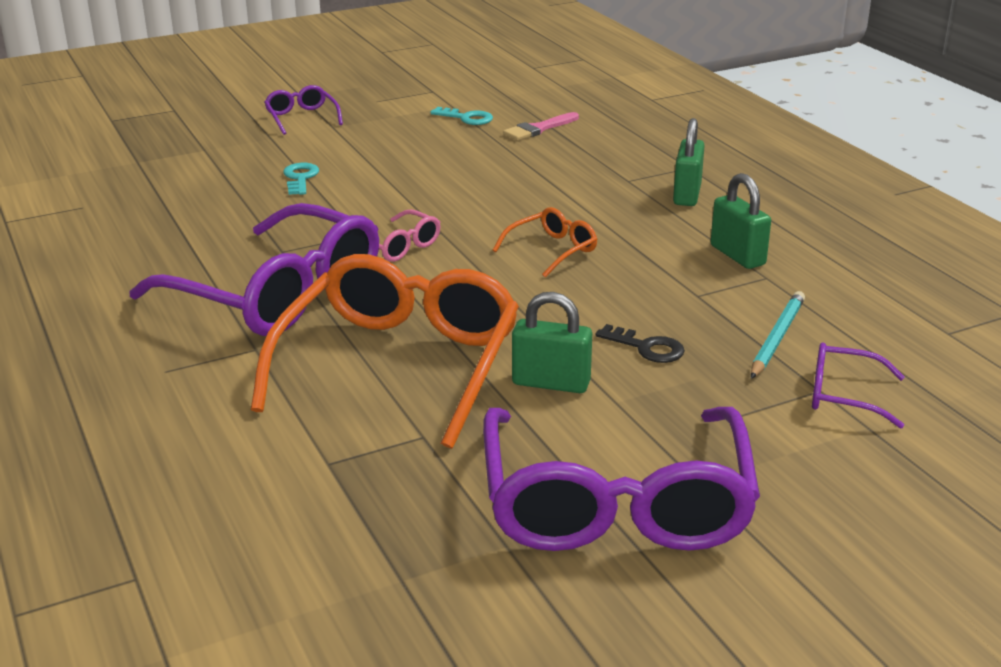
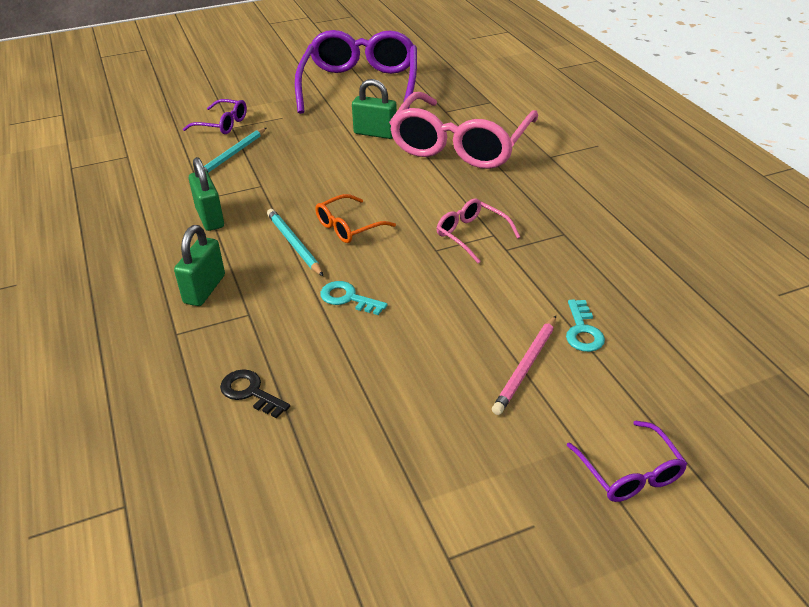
camera: 175 degrees left, 10 degrees up
(278, 295) = (551, 193): purple glasses -> none
(361, 158) = (526, 366): none -> pink pencil
(399, 364) = (460, 145): orange glasses -> pink glasses
(467, 118) = (400, 458): turquoise key -> turquoise key (348, 298)
(538, 129) = (311, 424): pink brush -> none
(612, 232) = (294, 244): none -> turquoise pencil
(647, 348) = (313, 151): black key -> black key (250, 392)

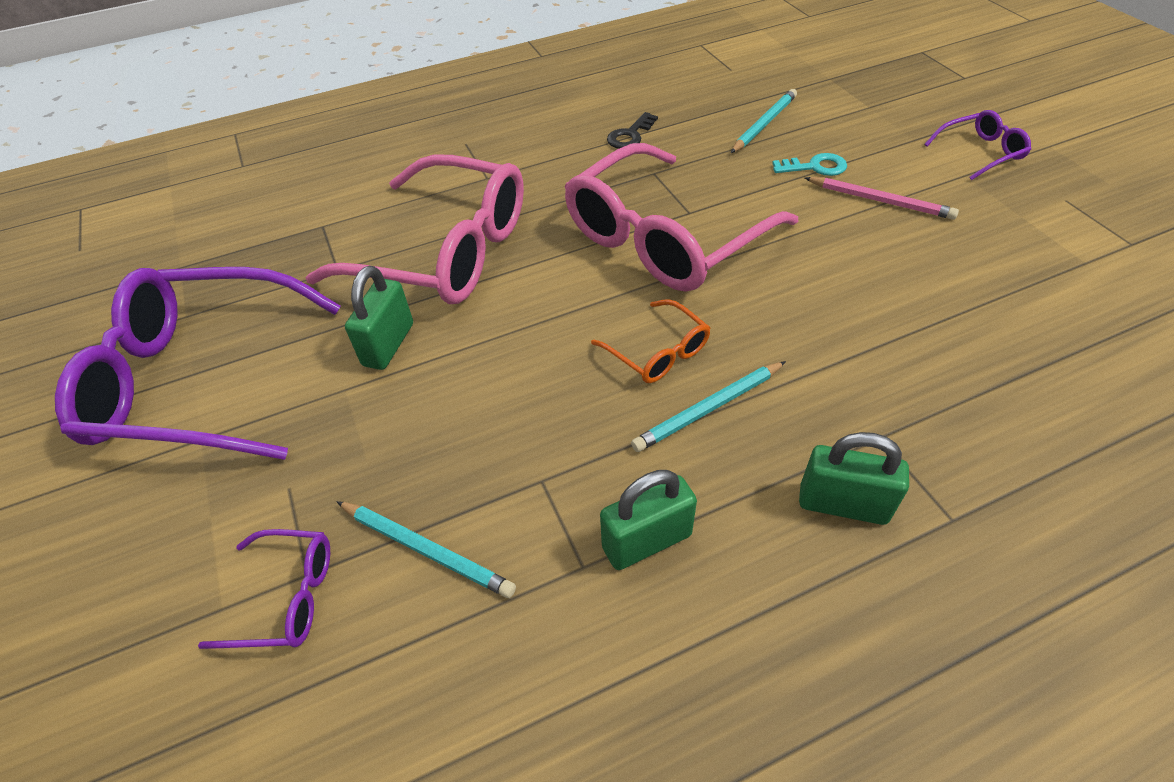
camera: 90 degrees left, 10 degrees up
(222, 124) = (287, 597): purple glasses -> purple glasses turned 75 degrees clockwise
(250, 392) = (1021, 409): black key -> black key (630, 135)
(348, 298) = (815, 337): turquoise key -> none
(471, 235) = (664, 238): pink glasses -> pink glasses, size x2.28
(660, 306) = (764, 124): none -> turquoise pencil

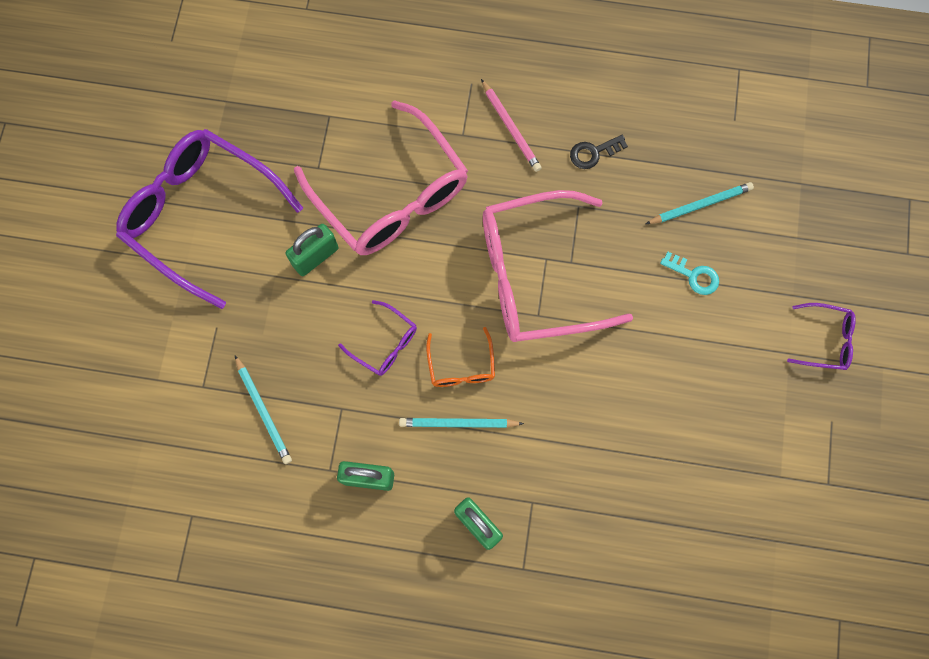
camera: 30 degrees right, 25 degrees up
(287, 597) = (188, 393): purple glasses -> purple glasses (385, 343)
(880, 201) = (706, 337): pink pencil -> pink pencil (510, 127)

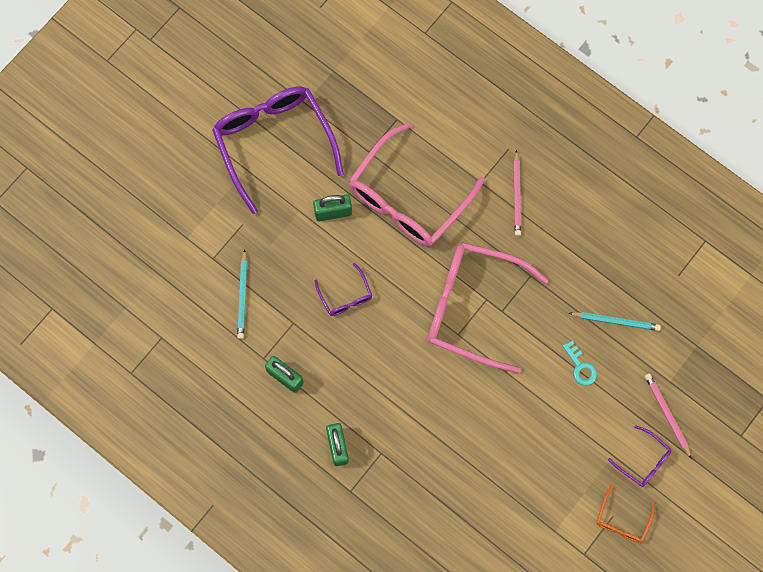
camera: 30 degrees right, 0 degrees up
(392, 195) = (408, 198): pink glasses -> pink glasses turned 45 degrees clockwise
(458, 423) = (363, 375): turquoise pencil -> none
(461, 366) = (387, 339): orange glasses -> orange glasses (622, 520)
(593, 153) = (563, 244): black key -> none
(817, 275) = (667, 414): none -> pink pencil

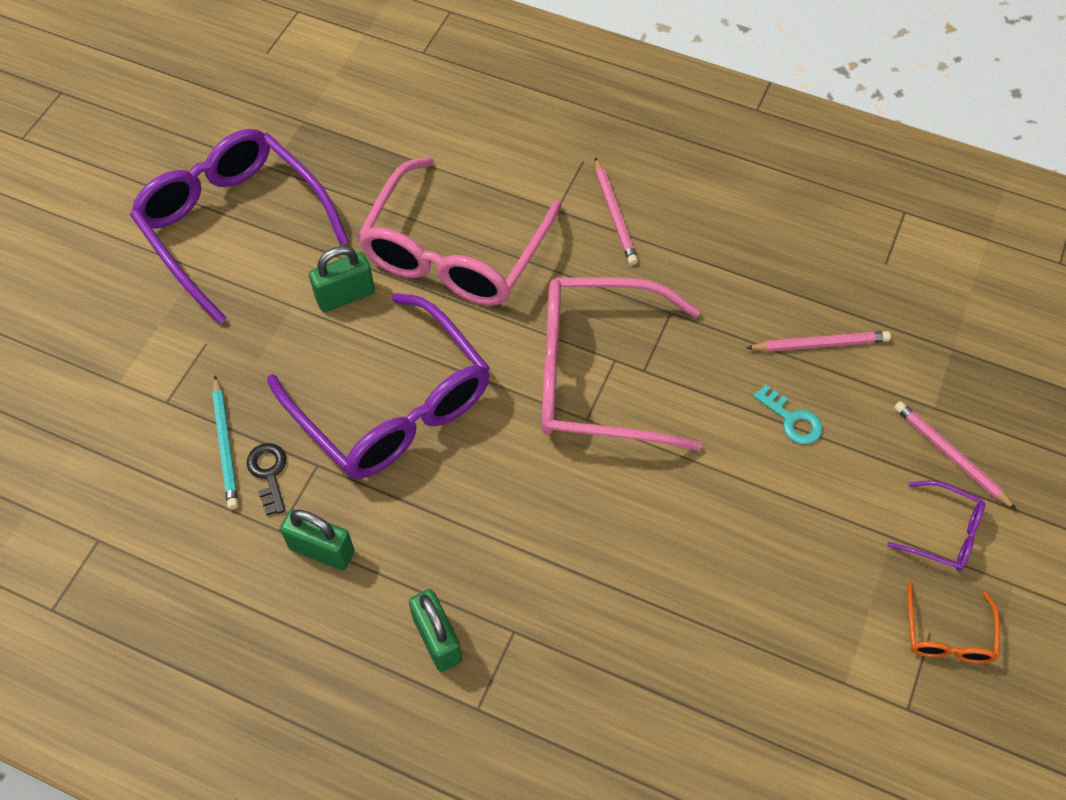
camera: 15 degrees left, 15 degrees down
(264, 321) = (269, 473): none -> black key
(345, 296) = (393, 406): purple glasses -> purple glasses, size x2.28
(615, 321) = (820, 344): turquoise pencil -> pink pencil

